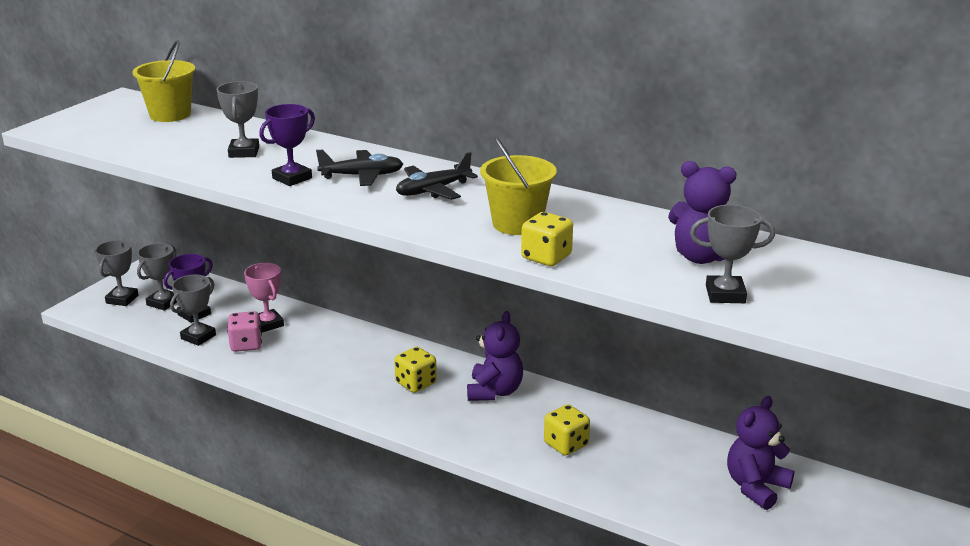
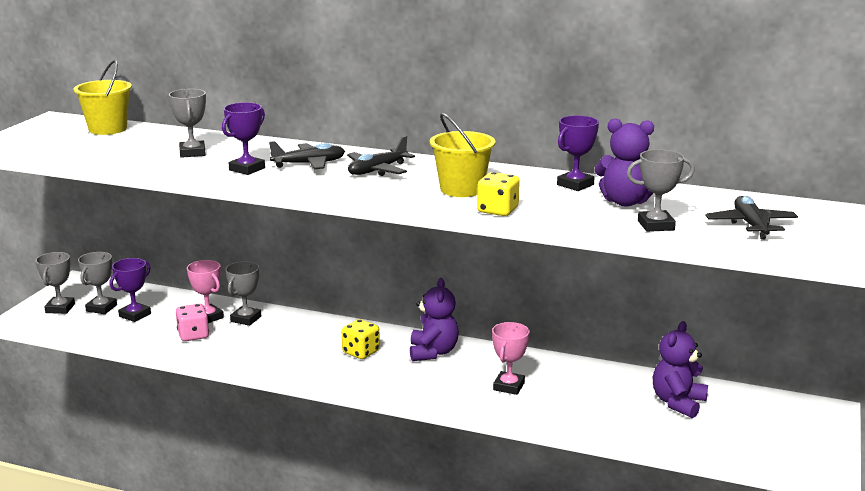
camera: 10 degrees left, 5 degrees down
(198, 337) = (145, 332): grey trophy -> grey trophy (246, 319)
(566, 444) = (509, 386): yellow dice -> pink trophy
(651, 227) = (575, 185): none -> purple trophy
(842, 304) = (751, 225): none -> black plane

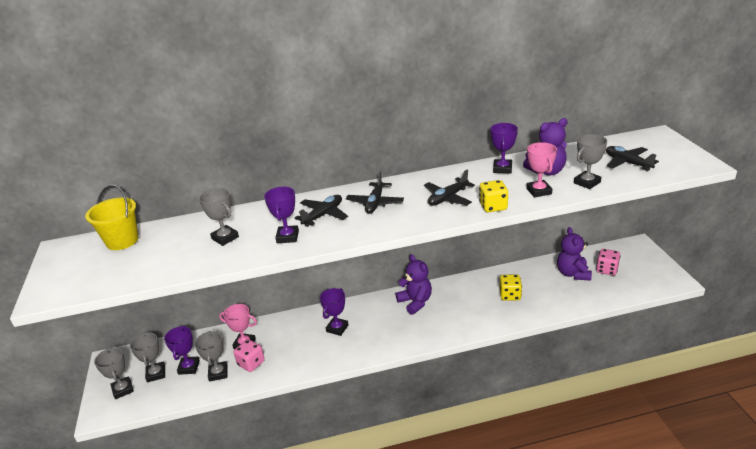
camera: 30 degrees left, 10 degrees up
(246, 319) = (272, 333): grey trophy -> grey trophy (218, 373)
(315, 341) = (337, 328): none -> purple trophy
(361, 352) = (374, 323): yellow dice -> yellow dice (510, 295)
(462, 189) = (448, 198): yellow bucket -> black plane
(509, 386) = (482, 305): pink trophy -> pink trophy (539, 191)
(734, 417) = (606, 270): none -> pink dice

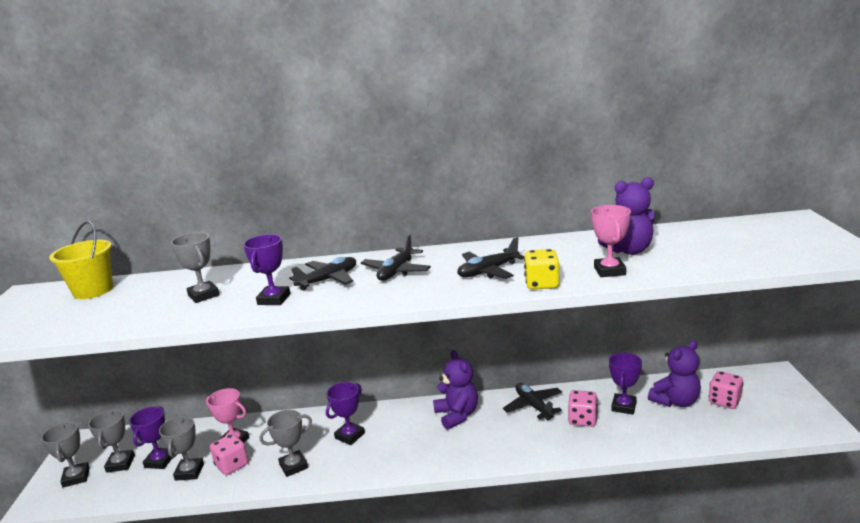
camera: 10 degrees right, 10 degrees down
(502, 169) = (572, 245): purple trophy -> purple trophy (624, 406)
(510, 295) = (582, 419): yellow dice -> pink dice
(573, 273) = (675, 401): purple teddy bear -> purple teddy bear turned 135 degrees counterclockwise
(587, 182) = (679, 265): grey trophy -> grey trophy (293, 466)
(627, 163) = (743, 247): black plane -> black plane (533, 406)

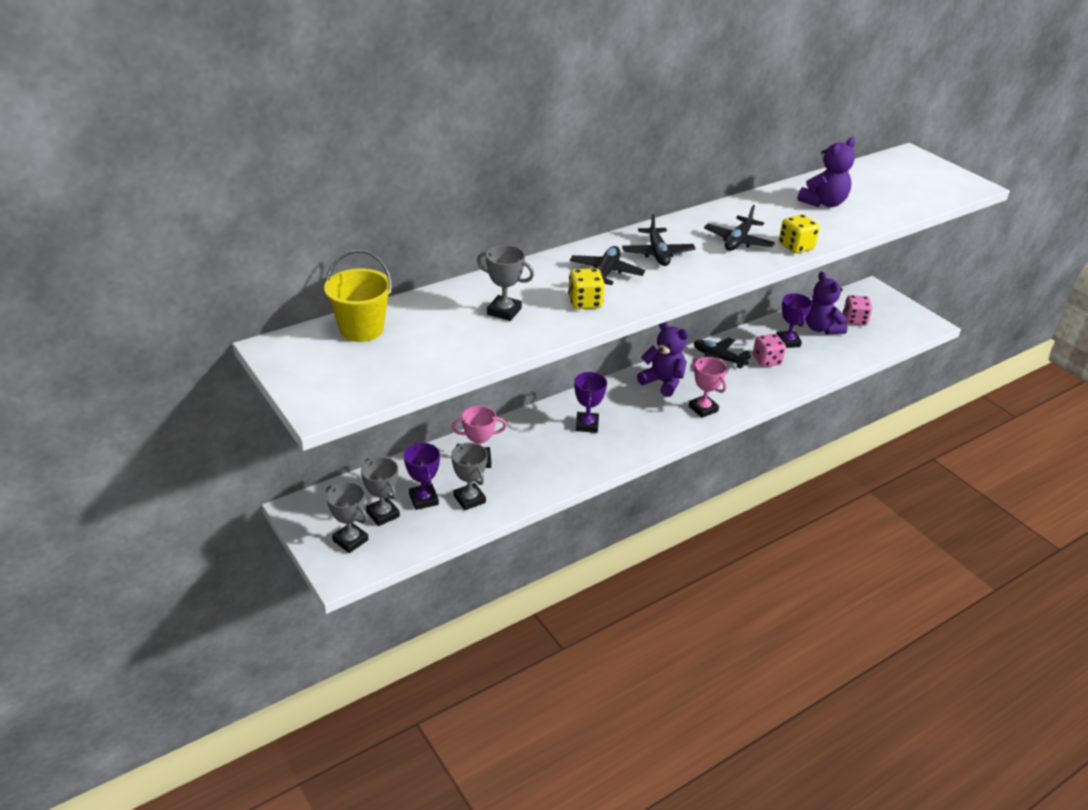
camera: 35 degrees left, 15 degrees up
(232, 465) = (505, 481): pink dice -> none
(274, 299) = (585, 302): purple trophy -> yellow dice
(293, 466) = (566, 465): grey trophy -> none
(609, 271) = (832, 226): pink trophy -> pink trophy (703, 409)
(675, 401) = (821, 328): purple teddy bear -> purple teddy bear turned 135 degrees clockwise

